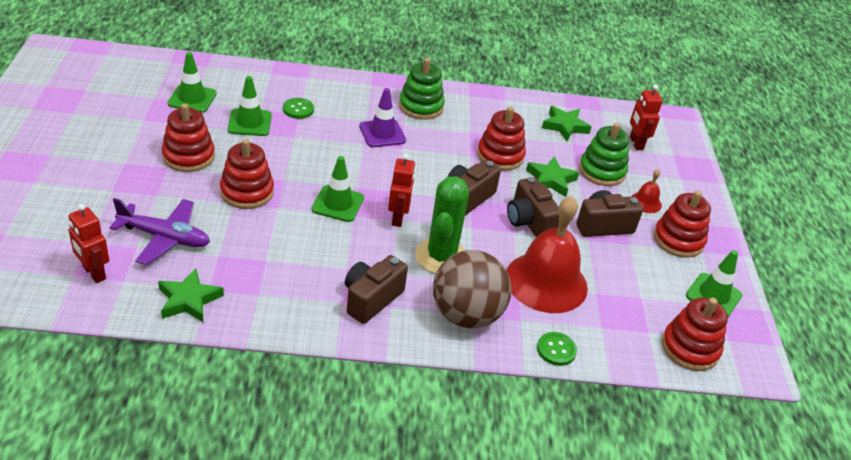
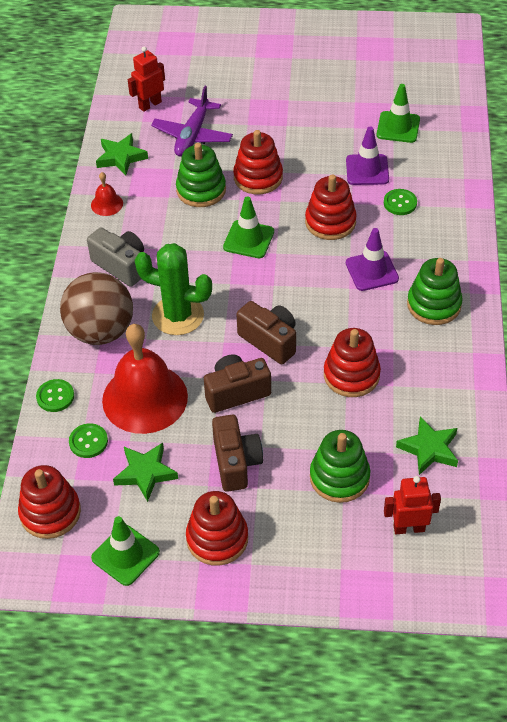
camera: 100 degrees right, 10 degrees up
(188, 156) = (304, 136): red stacking toy -> red stacking toy (330, 222)
(250, 123) = (367, 170): green traffic cone -> purple traffic cone
(259, 234) = (201, 190): none -> green stacking toy
(371, 299) = (121, 266): brown camera -> grey camera
(398, 218) = (232, 284): red robot -> none
(551, 180) = (313, 421): green star -> green star (145, 473)
(605, 322) = (88, 441): none -> green button
(645, 202) = (284, 516): red bell -> red bell (107, 204)

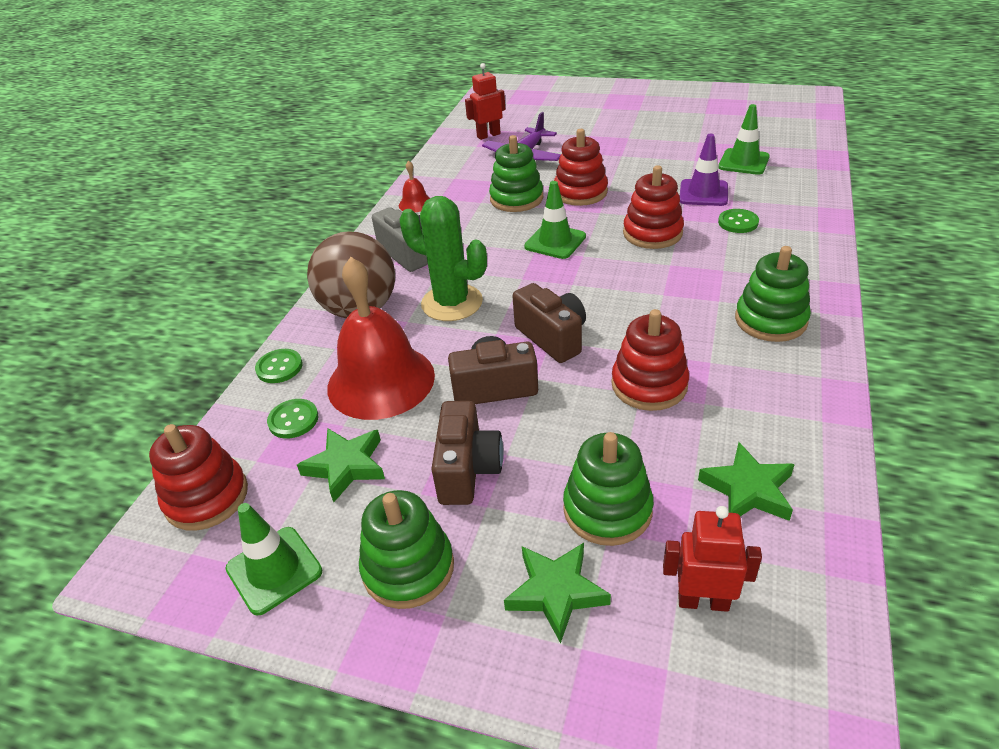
camera: 15 degrees right, 10 degrees down
(121, 157) = (445, 170): green star -> green star (556, 592)
(217, 538) = (408, 568): red stacking toy -> green stacking toy
(372, 271) = (694, 280): purple traffic cone -> none

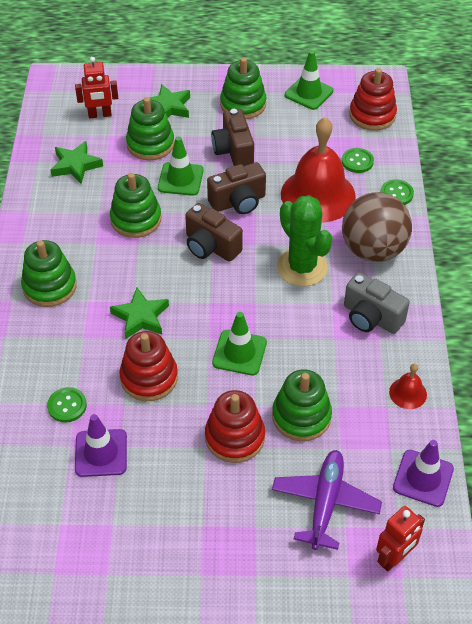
camera: 160 degrees right, 10 degrees up
(346, 466) = (305, 142): green star -> green star (141, 317)
(441, 163) = (423, 478): none -> purple traffic cone
(452, 303) = (302, 267): green cactus -> green cactus turned 45 degrees clockwise
(649, 385) = (136, 219): red stacking toy -> green stacking toy
(743, 162) = (53, 526): green traffic cone -> green traffic cone (180, 179)

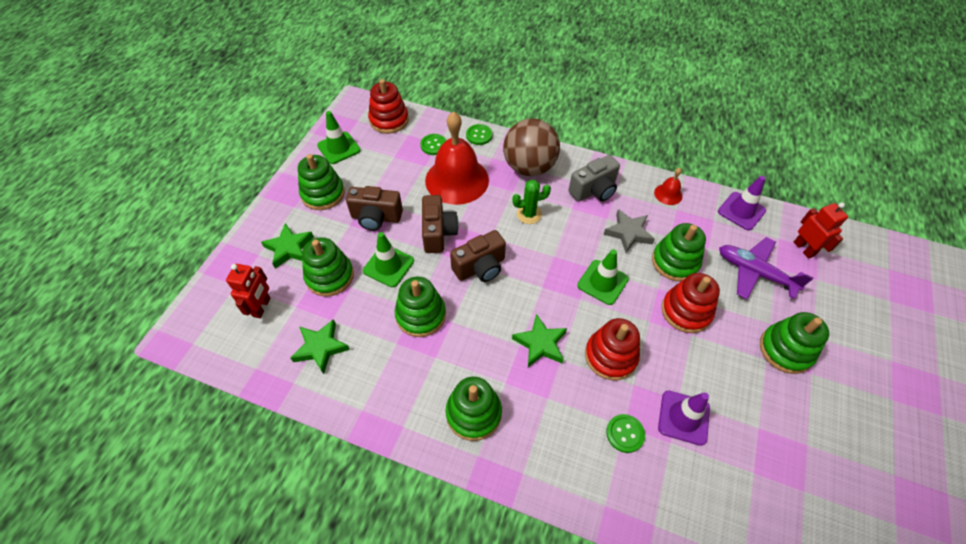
camera: 70 degrees left, 5 degrees up
(223, 545) = (785, 350): none -> green stacking toy
(302, 267) = (529, 214): green cactus -> green cactus, size x0.59
(322, 363) = (628, 233): none -> grey star

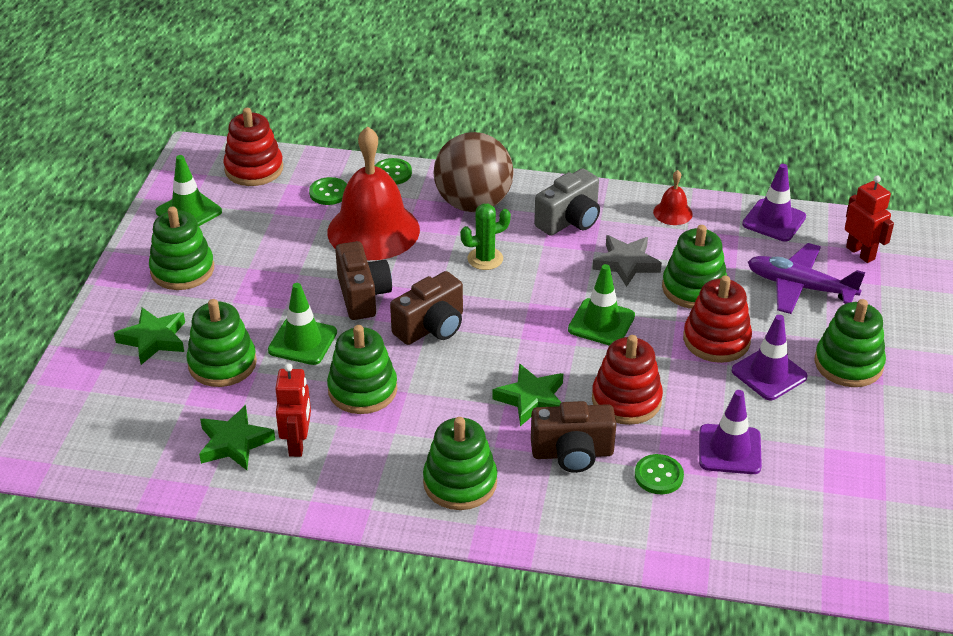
camera: 10 degrees left, 15 degrees down
(262, 307) = (136, 410): red robot -> red robot (298, 444)
(376, 217) = (269, 289): brown camera -> brown camera (572, 453)
(722, 349) = (769, 374): none -> purple traffic cone

